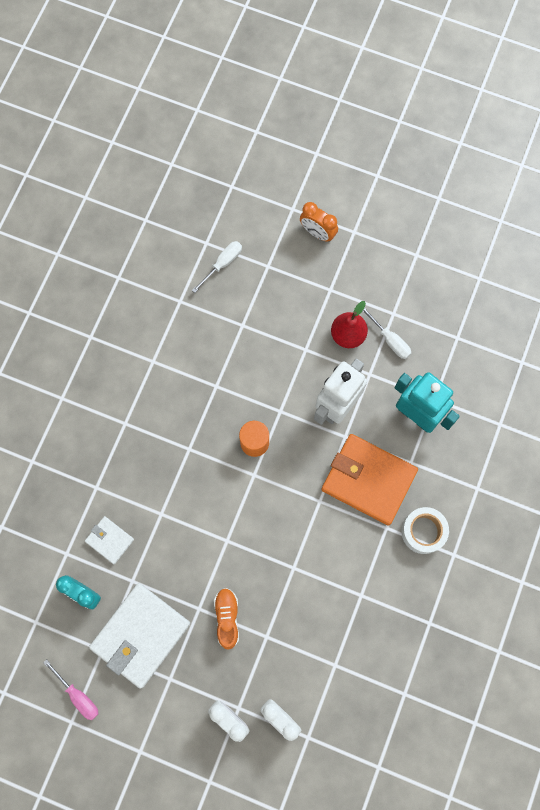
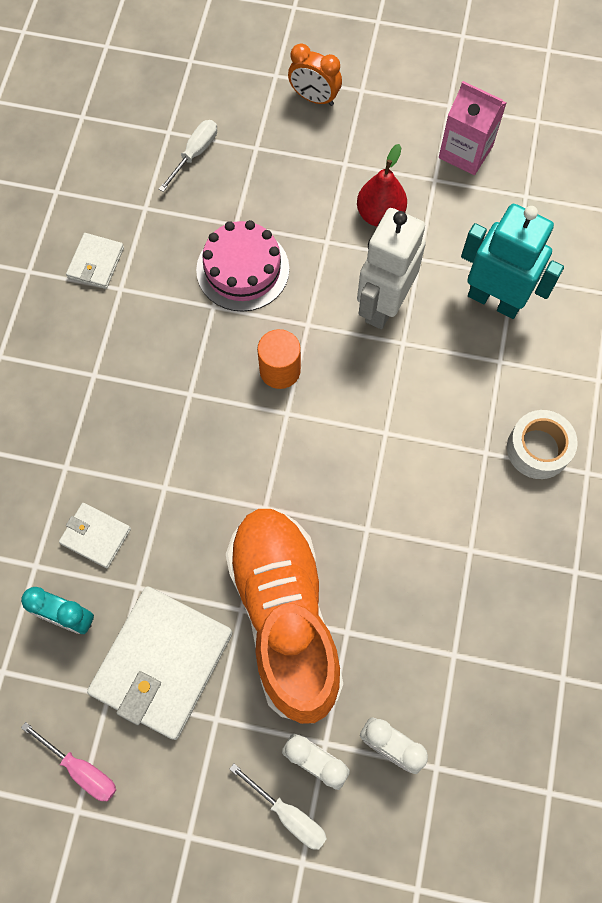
camera: 10 degrees left, 5 degrees down
(138, 338) = (96, 263): none -> white wallet
(227, 618) = (285, 615): orange shoe -> orange shoe, size x2.45
(241, 361) = (242, 269): none -> pink cake
(368, 480) = (447, 393): orange wallet -> none
(390, 340) = (437, 212): white screwdriver -> white screwdriver (288, 814)
(420, 295) = (465, 152): none -> pink carton

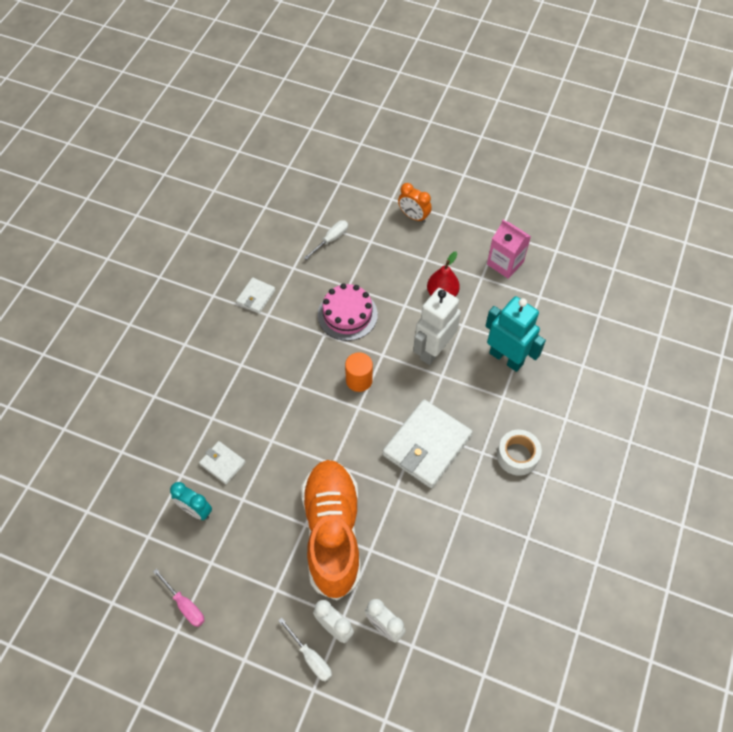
camera: 10 degrees right, 10 degrees down
(162, 663) = (248, 548): white wallet -> white wallet (426, 445)

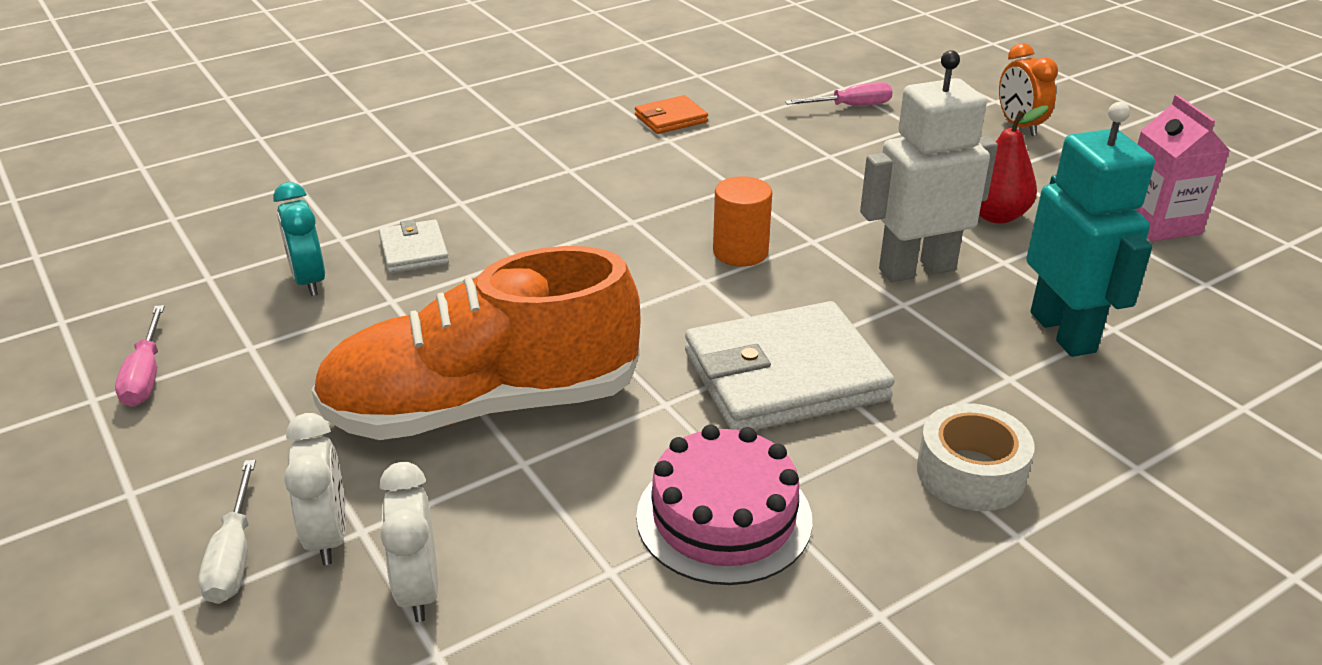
camera: 35 degrees right, 25 degrees down
(256, 297) = (670, 119): white wallet -> orange wallet
(331, 239) = (850, 106): white screwdriver -> pink screwdriver
(332, 533) = (483, 406): orange shoe -> orange shoe turned 135 degrees counterclockwise
(347, 314) = (797, 181): pink cake -> pink cake (724, 517)

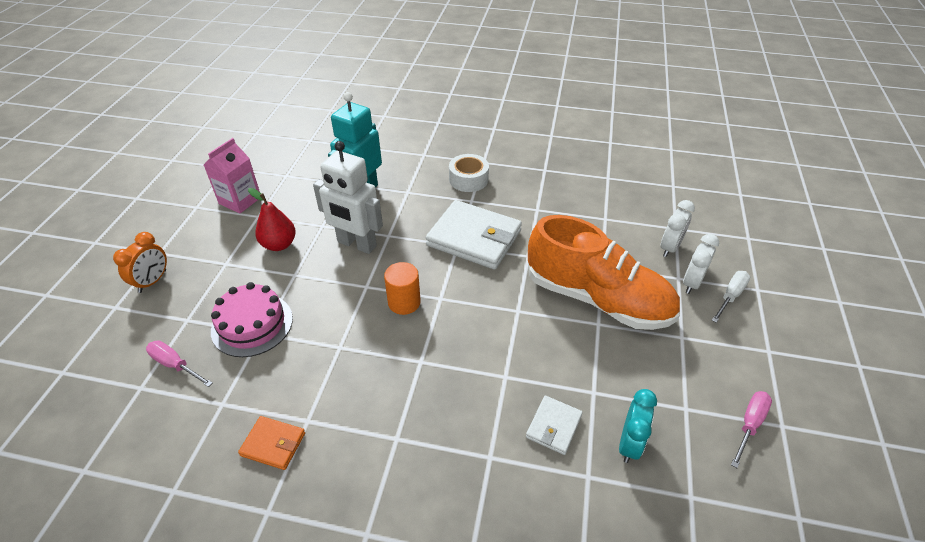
camera: 135 degrees left, 10 degrees up
(724, 517) = (555, 211): pink cake -> pink cake (252, 324)

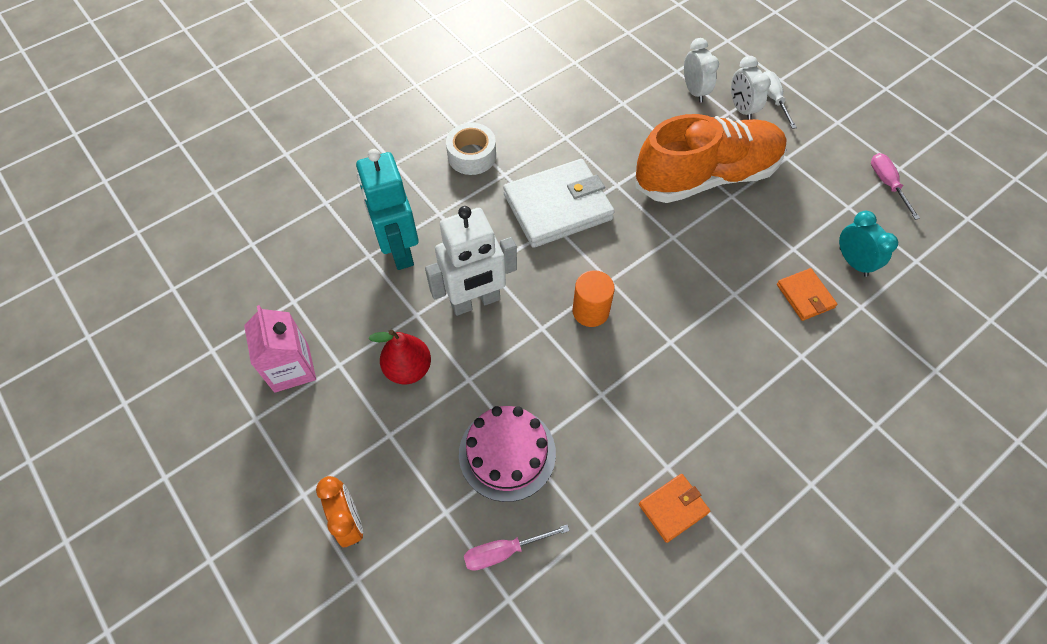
camera: 50 degrees left, 15 degrees up
(553, 426) = (805, 296): white wallet -> orange wallet

